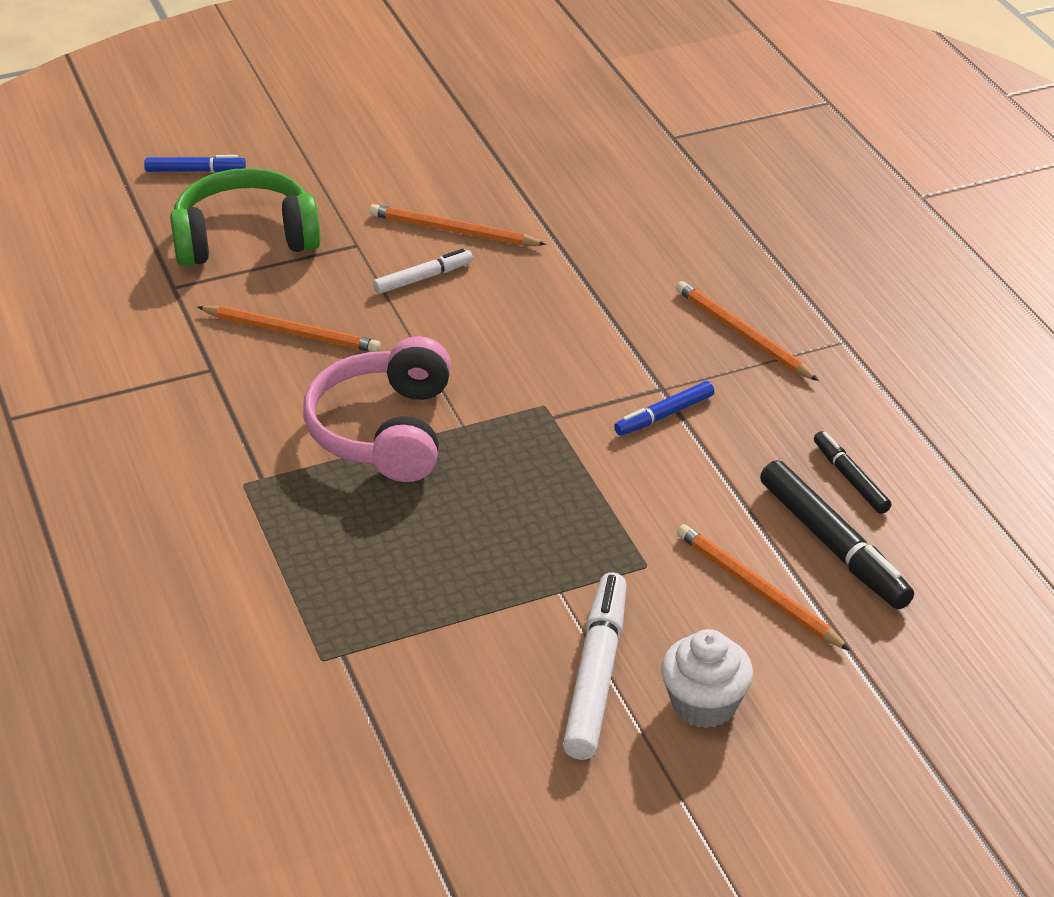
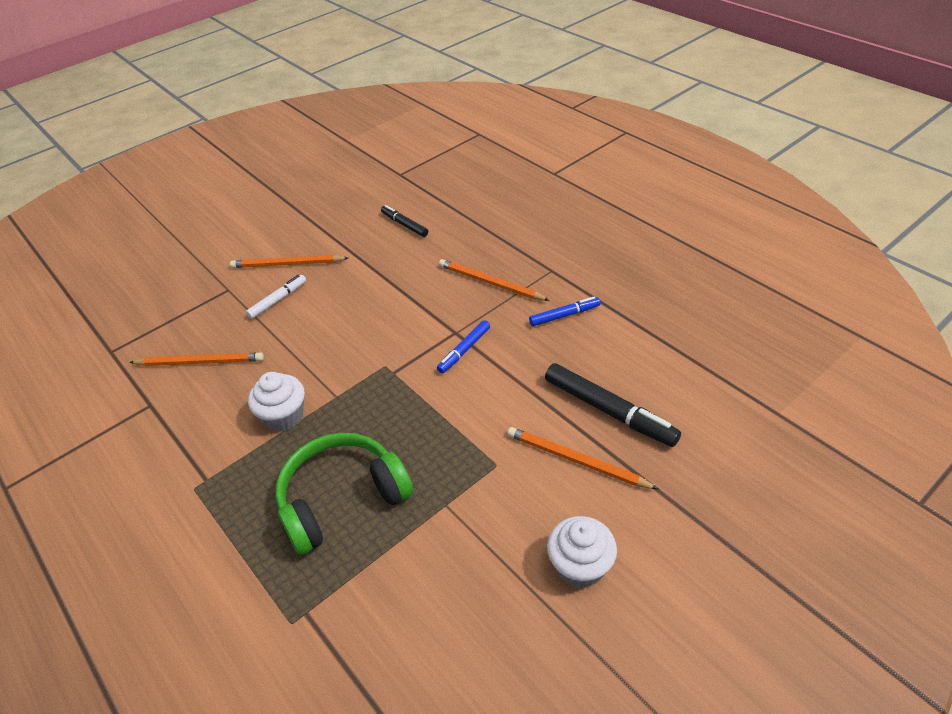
camera: 15 degrees left, 5 degrees up
(195, 171) = (109, 268): blue marker -> blue marker (564, 315)
(245, 238) = (152, 305): green headphones -> green headphones (342, 499)
(385, 430) = (284, 416): pink headphones -> white cupcake
(596, 675) = (496, 567): white marker -> none
(850, 478) = (597, 360): black marker -> black marker (404, 225)

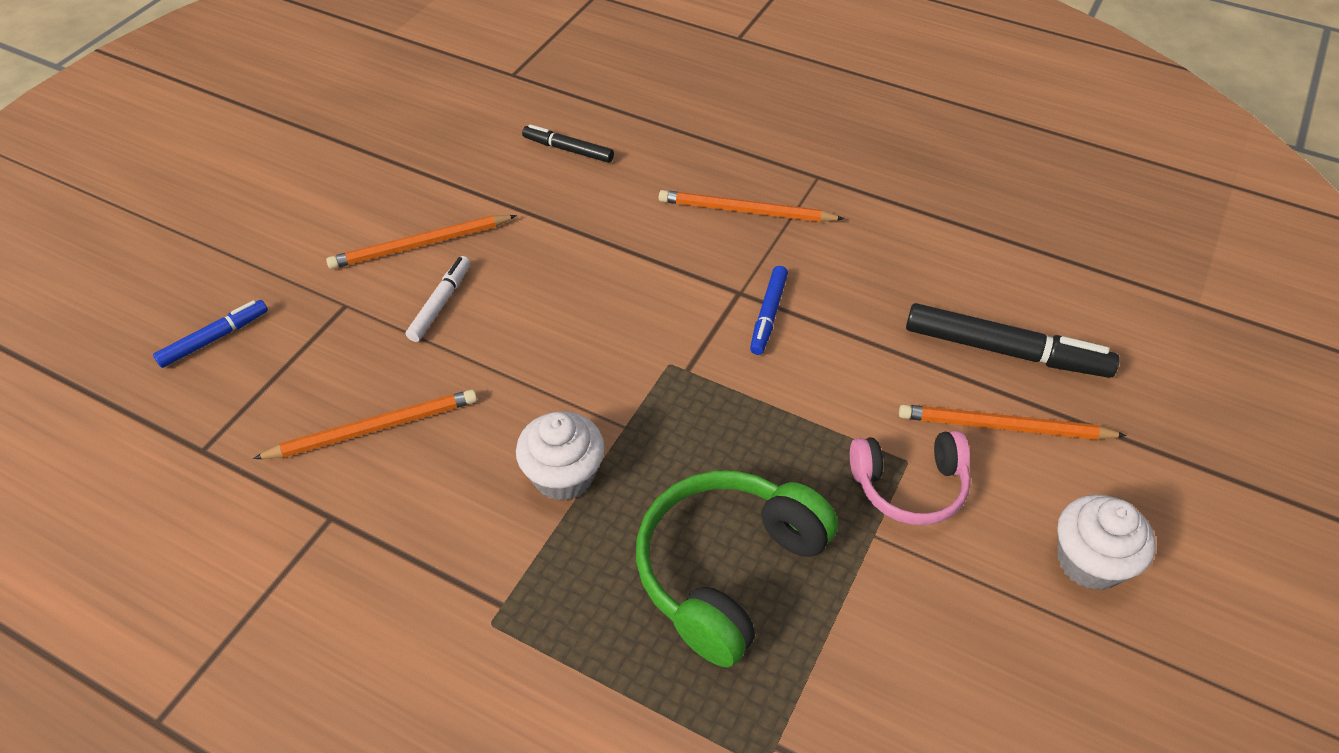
camera: 25 degrees left, 5 degrees up
(488, 480) = (909, 486): none -> pink headphones
(564, 315) = (873, 235): blue marker -> blue marker (214, 339)

